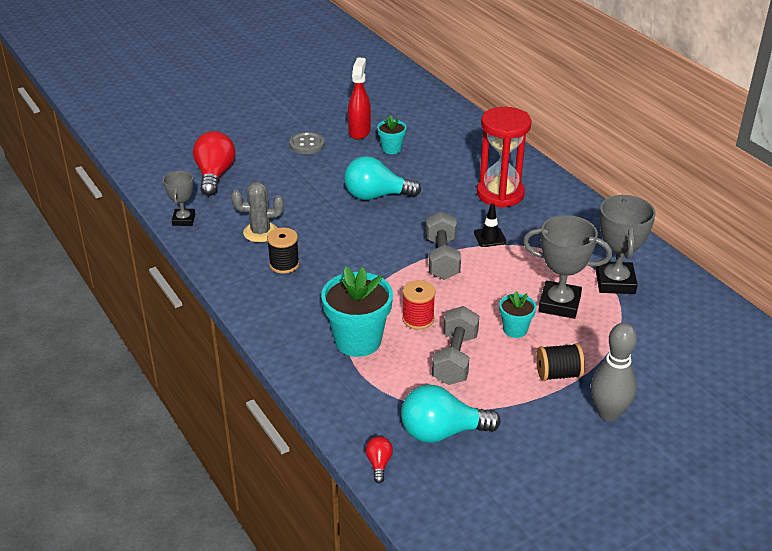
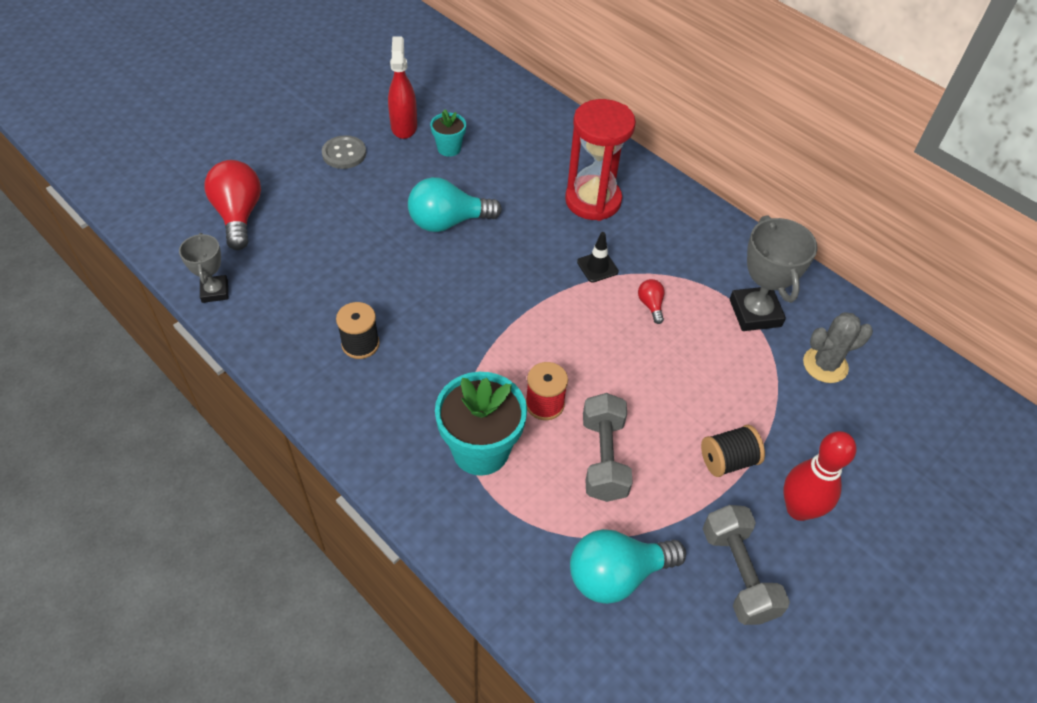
camera: 15 degrees left, 15 degrees up
(260, 232) = (318, 297): grey cactus -> grey cactus (825, 365)
(379, 464) = (554, 640): red light bulb -> red light bulb (651, 305)
(442, 259) = (550, 307): grey dumbbell -> grey dumbbell (738, 574)
(515, 330) = (661, 401): turquoise flower pot -> none
(559, 304) = (702, 355): grey trophy -> none
(608, 413) = (798, 509): grey bowling pin -> red bowling pin

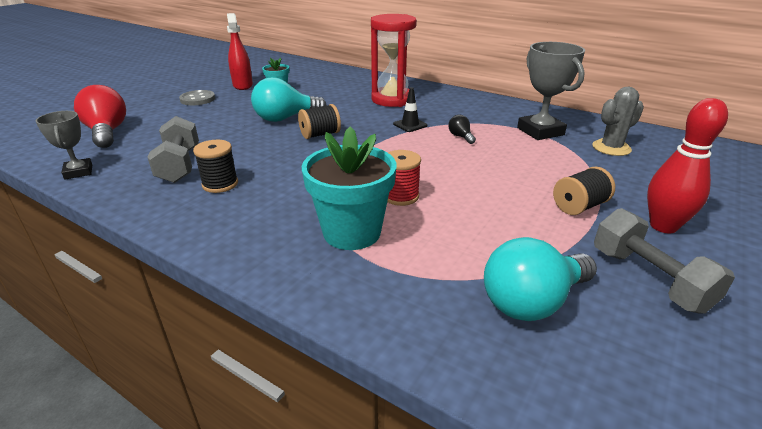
camera: 10 degrees left, 20 degrees down
(483, 267) = (320, 134): none -> black spool
(604, 458) = (470, 221): grey dumbbell -> grey dumbbell (180, 165)
(651, 305) = (460, 137): red light bulb -> black light bulb

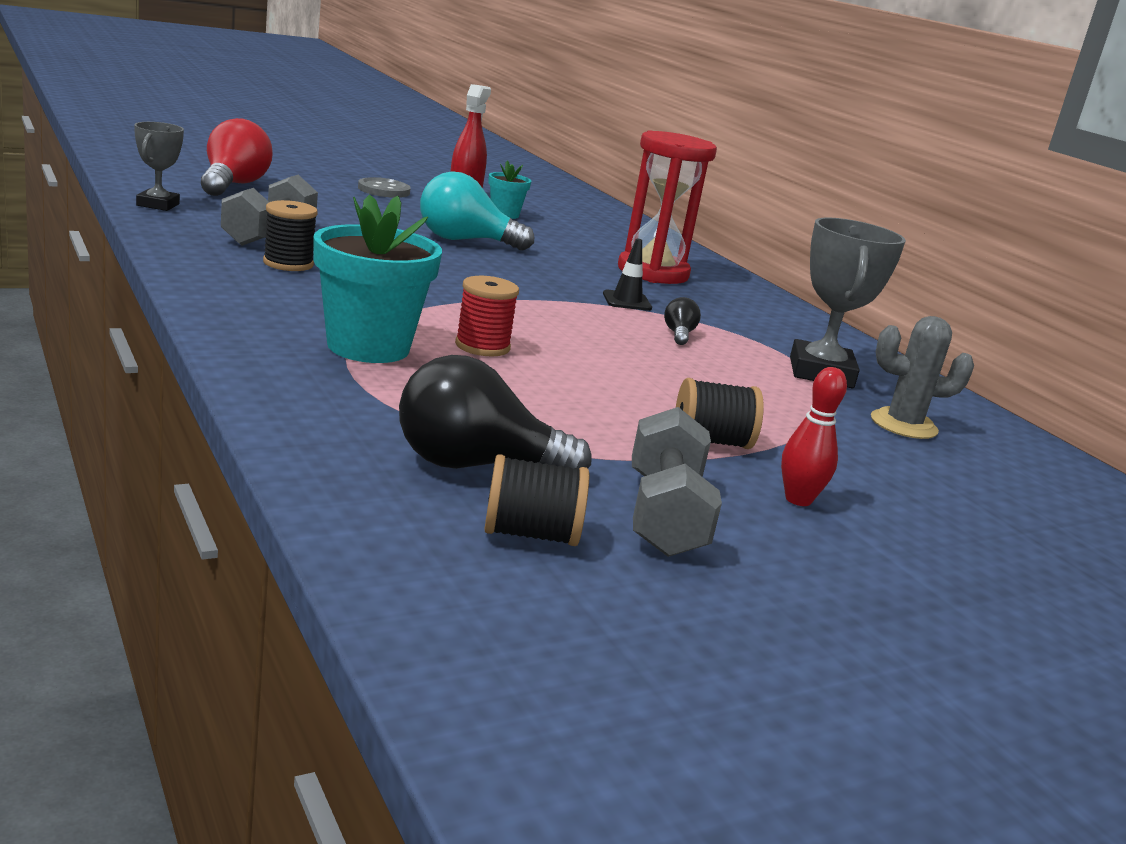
camera: 25 degrees right, 10 degrees down
(320, 134) = (482, 268): black spool -> black spool (530, 534)
(532, 301) = (474, 465): turquoise light bulb -> black light bulb
(663, 226) = (798, 499): red bowling pin -> red bowling pin, size x0.64

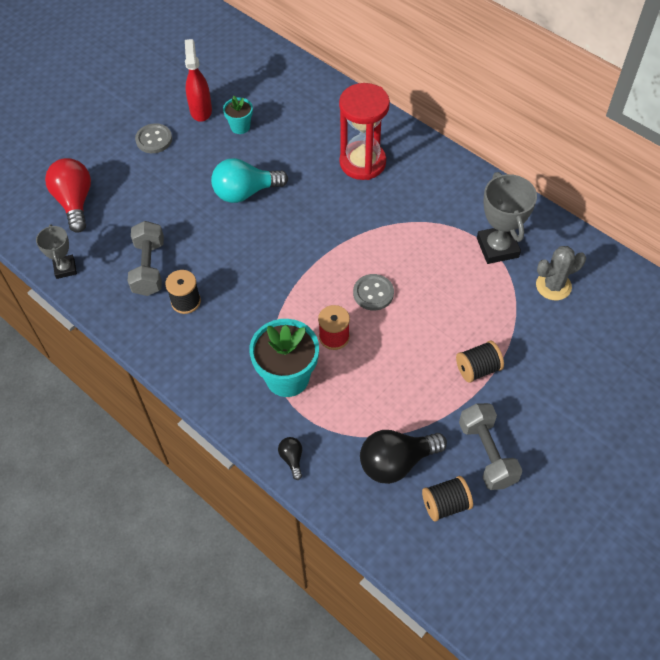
camera: 15 degrees left, 35 degrees up
(582, 340) = (373, 293): none -> grey button
(627, 301) = (369, 220): black traffic cone -> none
(679, 334) = (413, 248): black light bulb -> black light bulb (292, 459)
(798, 499) = (532, 401): red bowling pin -> none

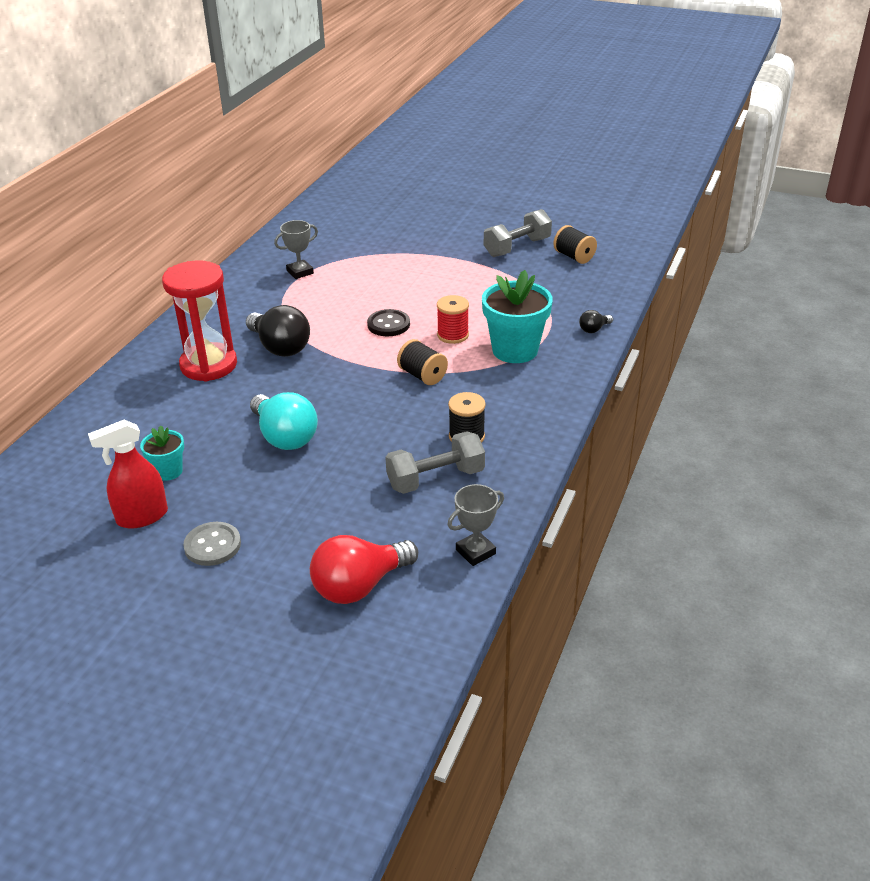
camera: 110 degrees left, 20 degrees down
(373, 293) = (388, 324): grey button -> black button
(396, 462) = (556, 282): black light bulb -> black light bulb (280, 347)
(477, 369) = (440, 262): black spool -> black spool (422, 375)
(497, 248) = (300, 272): grey trophy -> grey trophy, size x0.61
(553, 286) = (332, 242): grey cactus -> none

